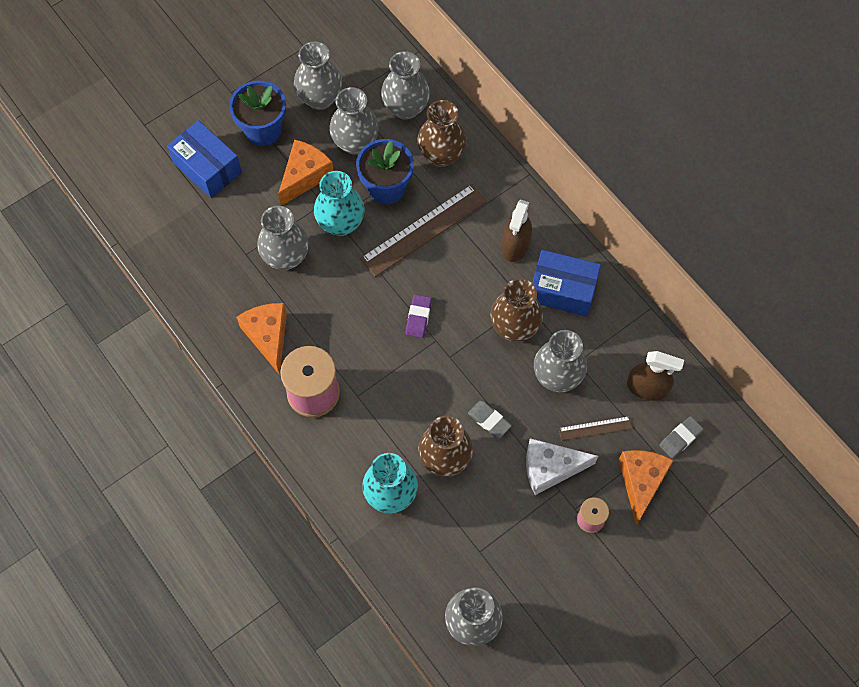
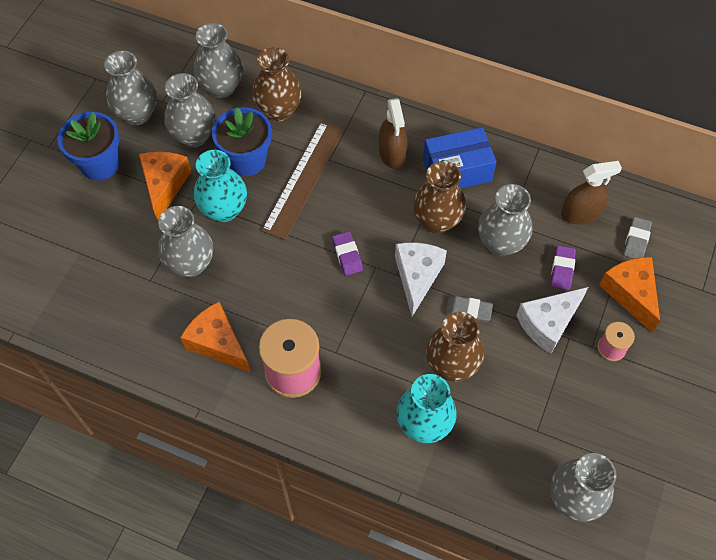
camera: 30 degrees left, 5 degrees down
(207, 167) = (65, 222): blue box -> none
(465, 368) = (417, 277): none -> white cheese
(595, 428) = (562, 269): brown ruler -> purple eraser

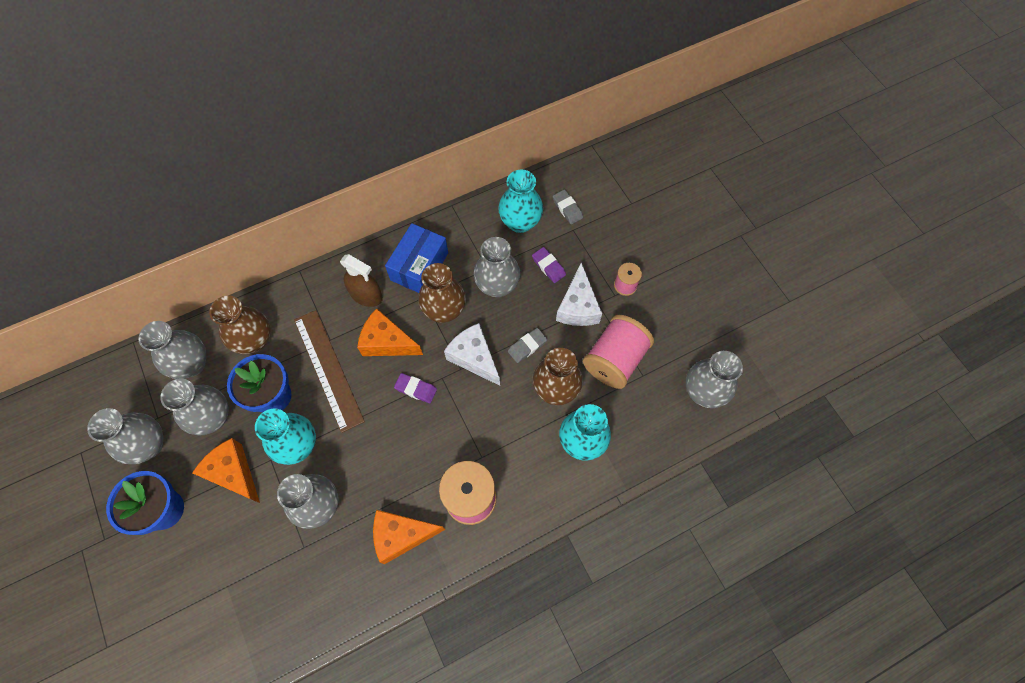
camera: 50 degrees left, 5 degrees up
(528, 394) = (614, 360): none -> pink spool
(580, 213) = (520, 222): brown spray bottle -> turquoise vase
(630, 293) = (599, 243): orange cheese -> orange cheese (387, 342)

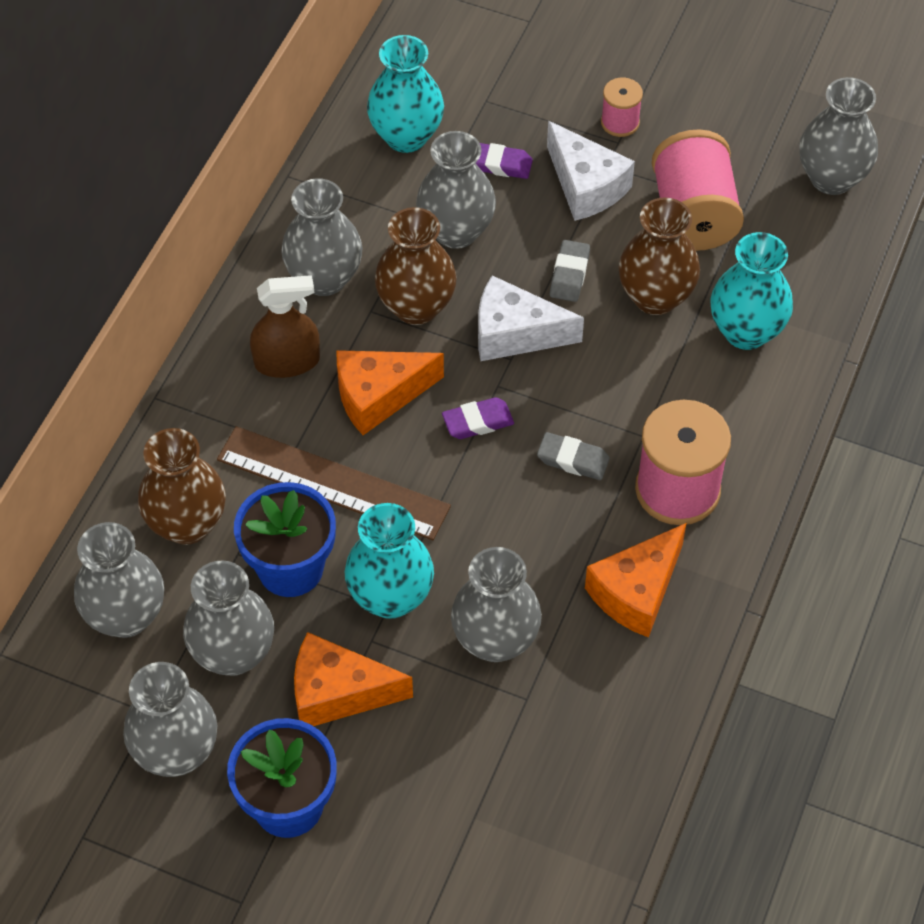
camera: 40 degrees left, 10 degrees down
(419, 266) = (324, 278): blue box -> grey vase
(567, 208) = (452, 80): grey eraser -> grey eraser (573, 459)

